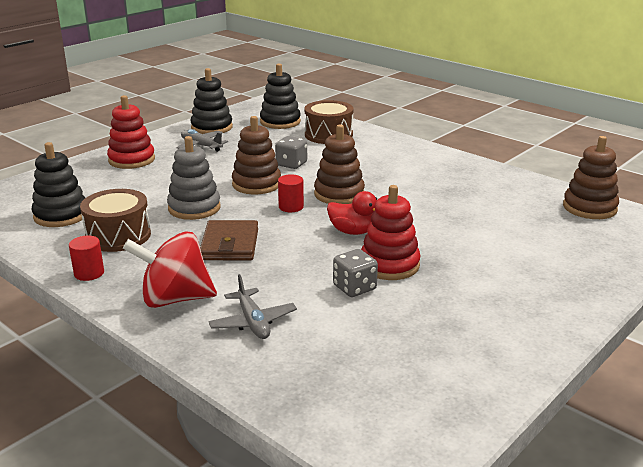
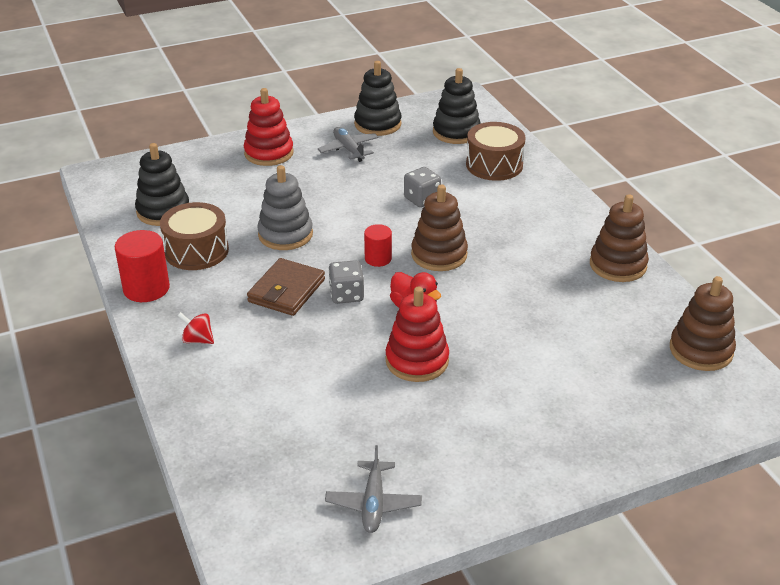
camera: 25 degrees right, 10 degrees up
(89, 273) = (146, 288): red cylinder -> red cylinder, size x1.64
(175, 299) = (198, 340): red spinning top -> red spinning top, size x0.46
(253, 322) = (245, 386): grey plane -> grey plane (373, 503)
(256, 184) = (366, 218): brown stacking toy -> brown stacking toy (618, 265)
(354, 288) = (362, 377): grey dice -> grey dice (346, 295)

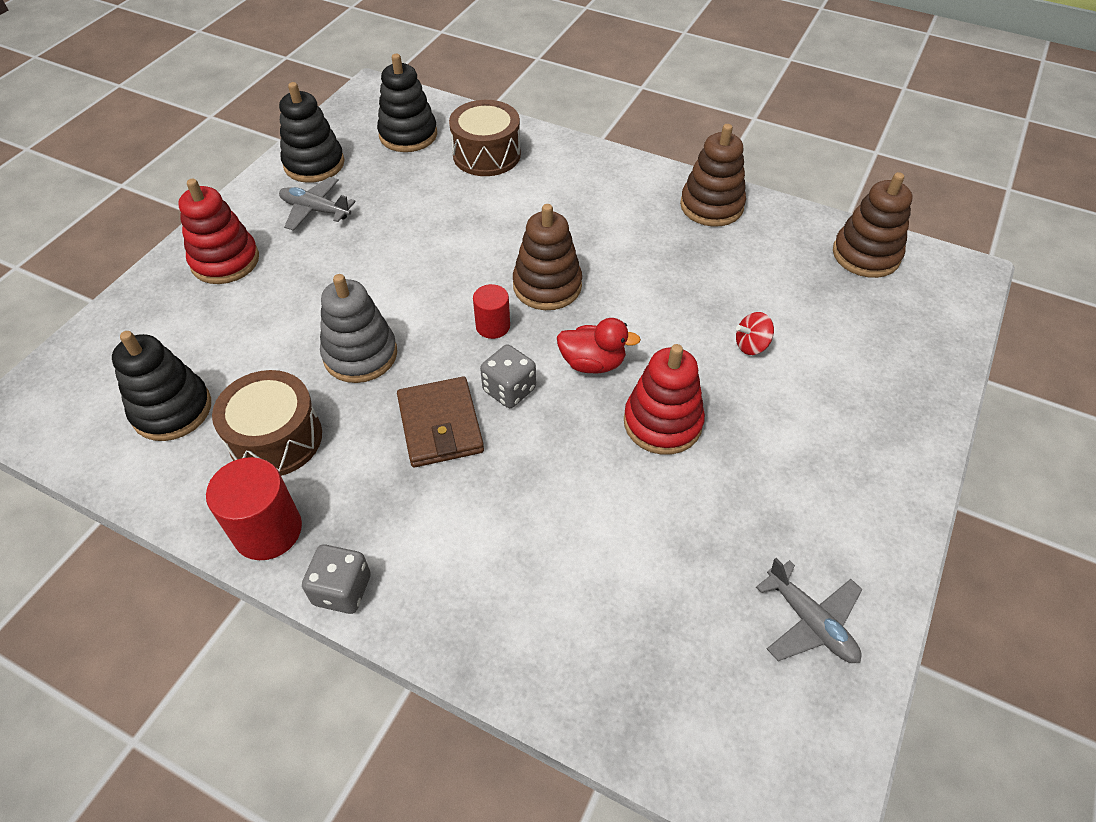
camera: 40 degrees left, 15 degrees up
(198, 340) = (409, 557): red spinning top -> red spinning top (751, 345)
(422, 199) = (459, 230): grey dice -> grey dice (342, 590)

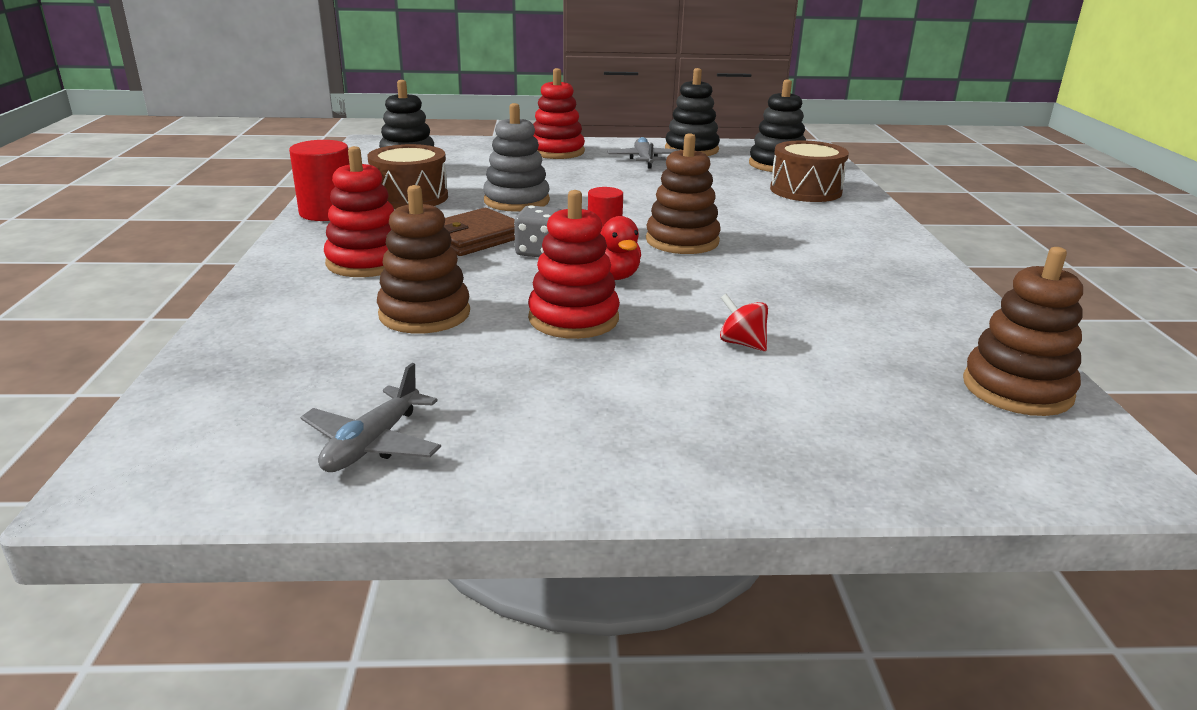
camera: 60 degrees right, 25 degrees down
(342, 590) = (289, 242): grey dice -> none
(449, 532) = (367, 262): none -> red stacking toy
(711, 206) = (923, 286): brown stacking toy -> brown stacking toy (424, 314)

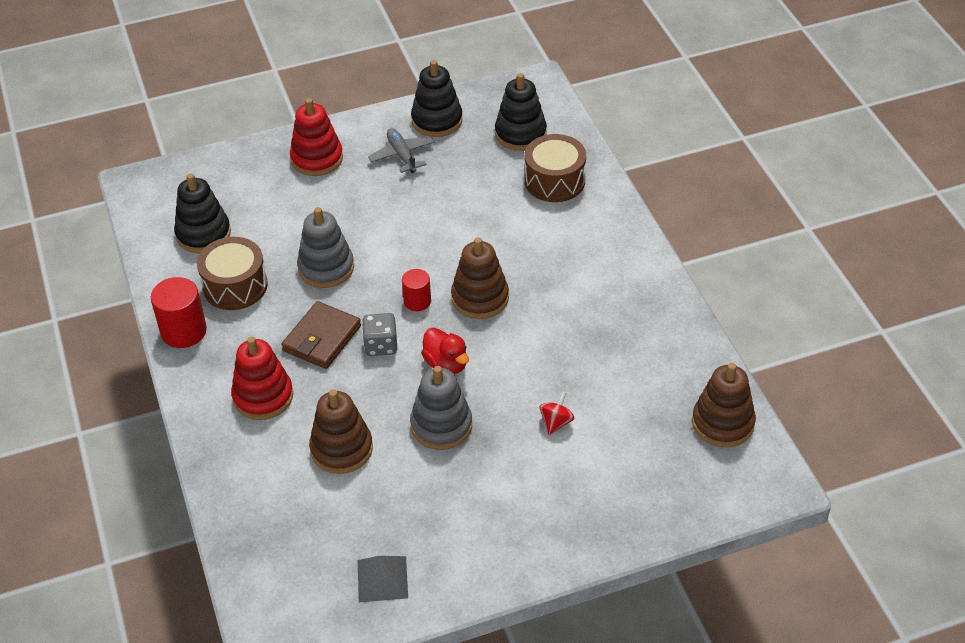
camera: 15 degrees left, 20 degrees up
(372, 444) = (382, 579): grey plane -> grey pyramid
(573, 319) = (441, 426): red stacking toy -> grey stacking toy
(742, 343) = (556, 422): red spinning top -> red spinning top turned 90 degrees clockwise

